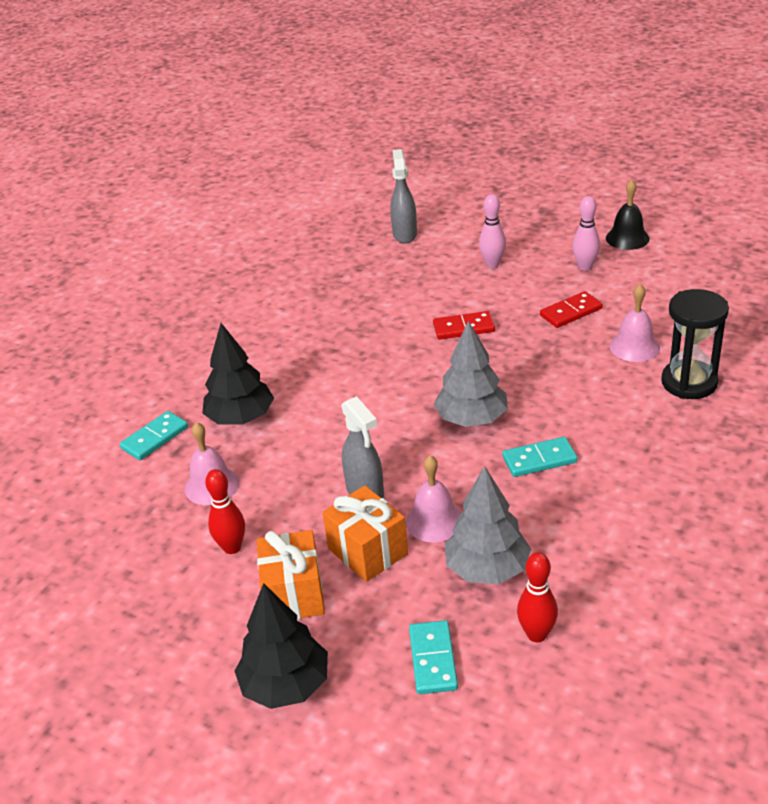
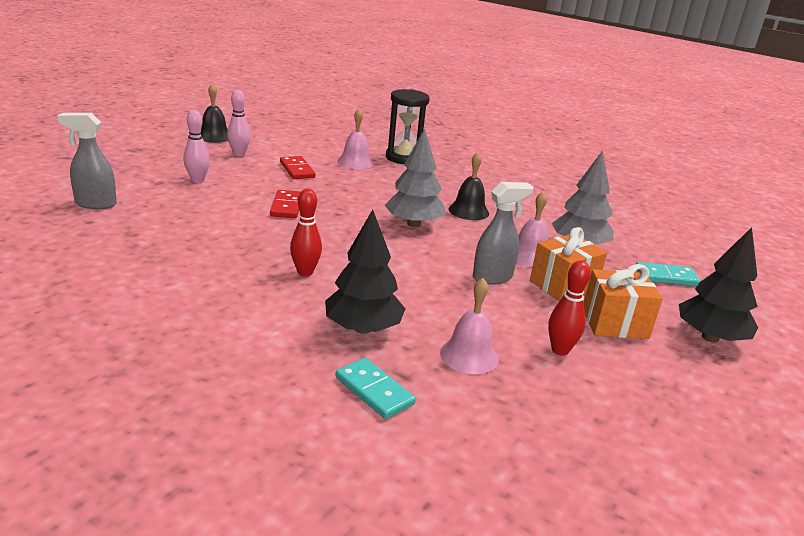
camera: 90 degrees left, 10 degrees down
(537, 634) = (635, 241): red bowling pin -> red bowling pin (305, 272)
(539, 459) = (468, 211): turquoise domino -> black bell

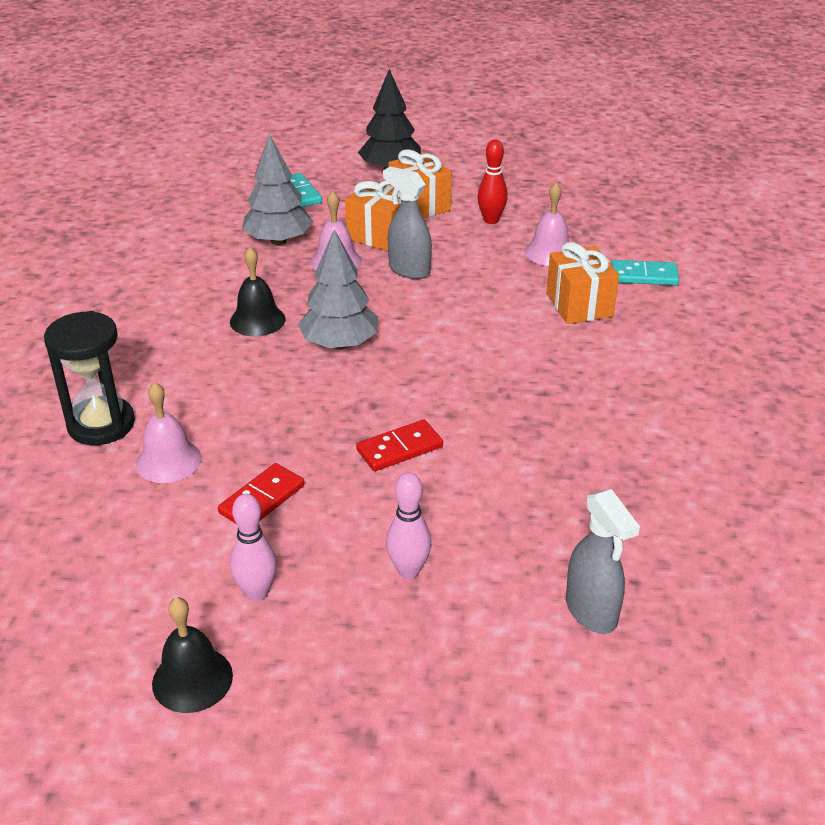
camera: 115 degrees left, 10 degrees up
(305, 272) = (533, 368): red bowling pin -> none
(363, 328) = (579, 305): black tree -> orange gift
(374, 391) = (644, 276): turquoise domino -> turquoise domino turned 75 degrees clockwise

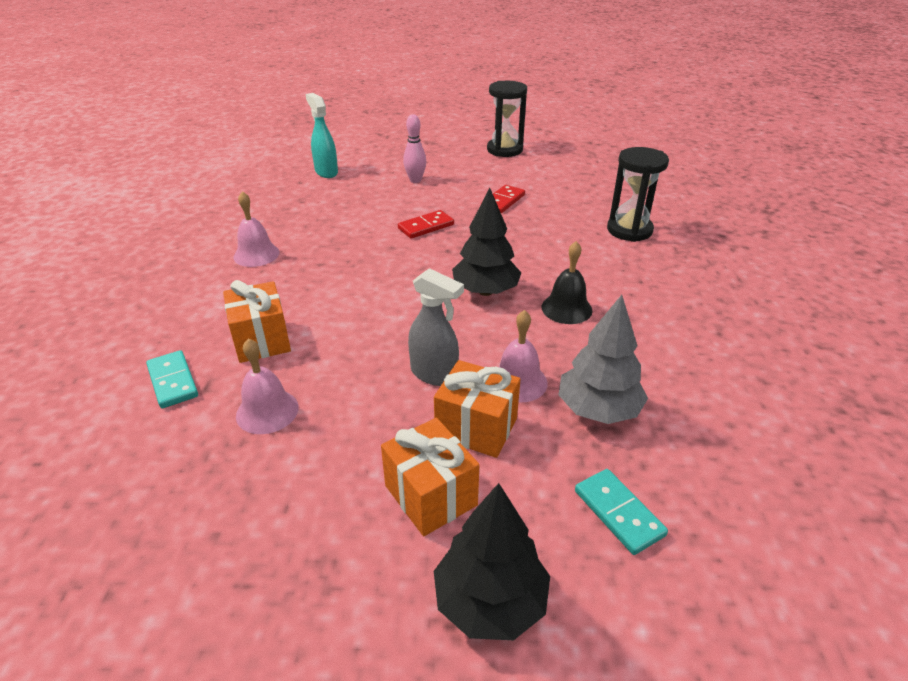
camera: 175 degrees right, 0 degrees up
(168, 461) = (570, 215): pink bell -> pink bell (256, 254)
(192, 679) = (504, 150): black bell -> black hourglass
(257, 592) = (489, 171): pink bowling pin -> none
(339, 344) = (485, 291): grey tree -> black tree
(491, 220) = (329, 468): red bowling pin -> none
(591, 612) = (326, 172): grey spray bottle -> turquoise spray bottle
(644, 276) = (172, 381): turquoise domino -> turquoise domino turned 60 degrees clockwise

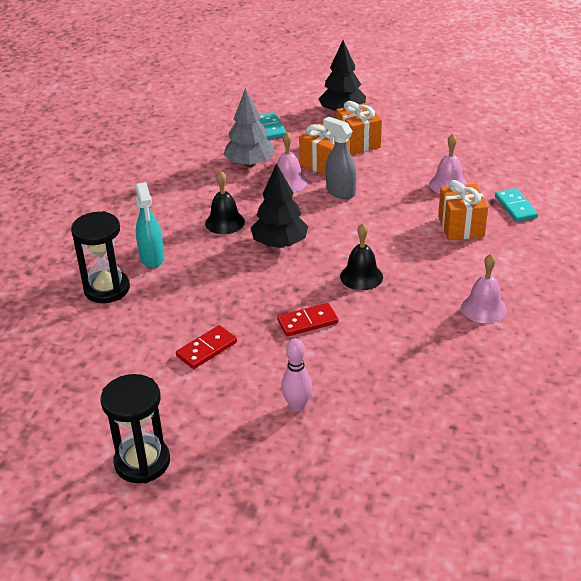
camera: 165 degrees left, 0 degrees up
(326, 172) = (417, 445): turquoise spray bottle -> turquoise spray bottle (152, 258)
(383, 268) = (361, 276): none -> black bell

